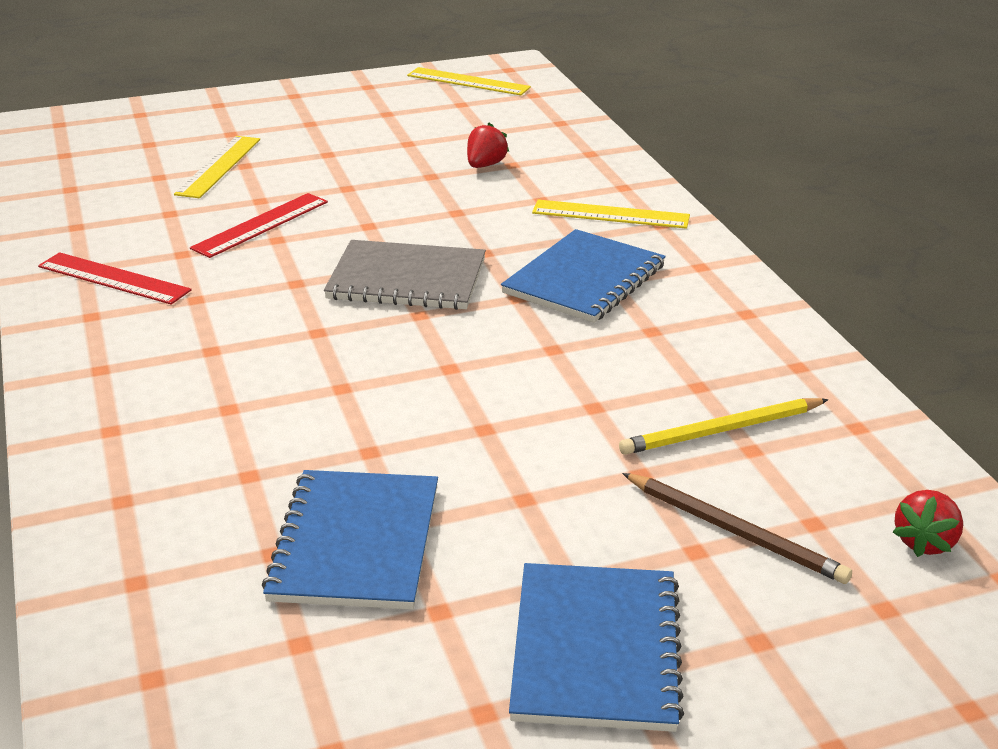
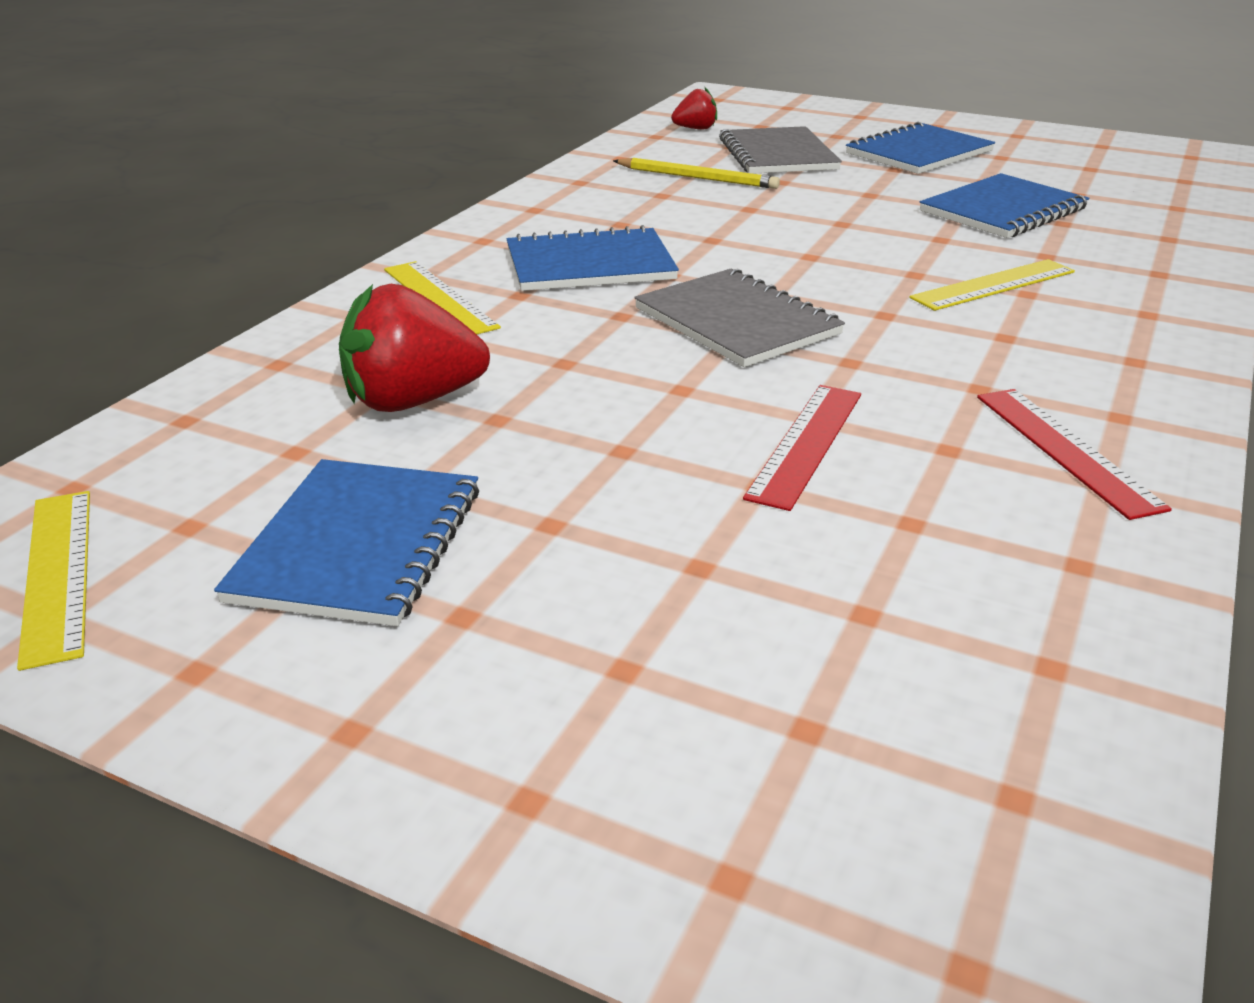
camera: 135 degrees left, 0 degrees up
(219, 166) = (744, 583): yellow ruler -> yellow ruler (993, 285)
(261, 225) = (806, 444): red ruler -> red ruler turned 60 degrees counterclockwise
(387, 122) = (358, 544): none -> blue notebook
(485, 165) = (413, 401): red strawberry -> red strawberry, size x1.85
(735, 531) = (777, 154): brown pencil -> grey notebook

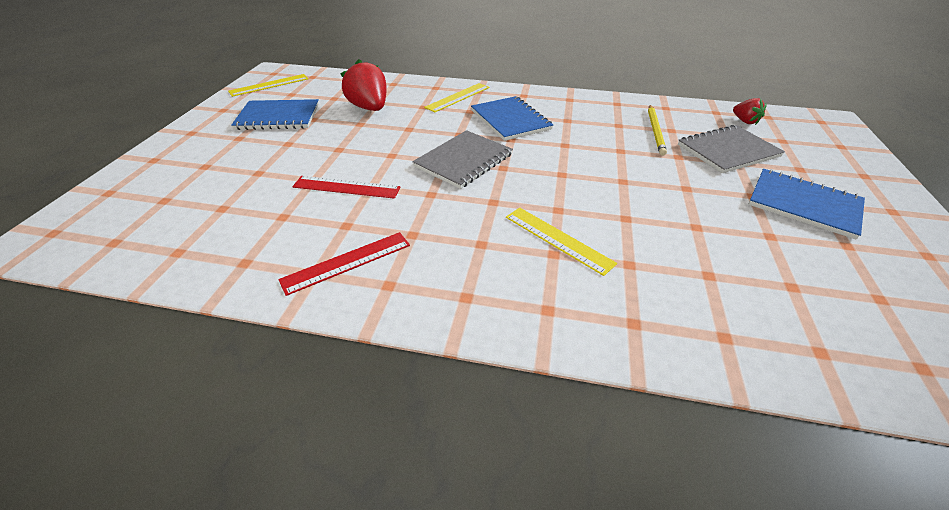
camera: 75 degrees right, 10 degrees up
(1003, 210) = (708, 245): blue notebook -> none

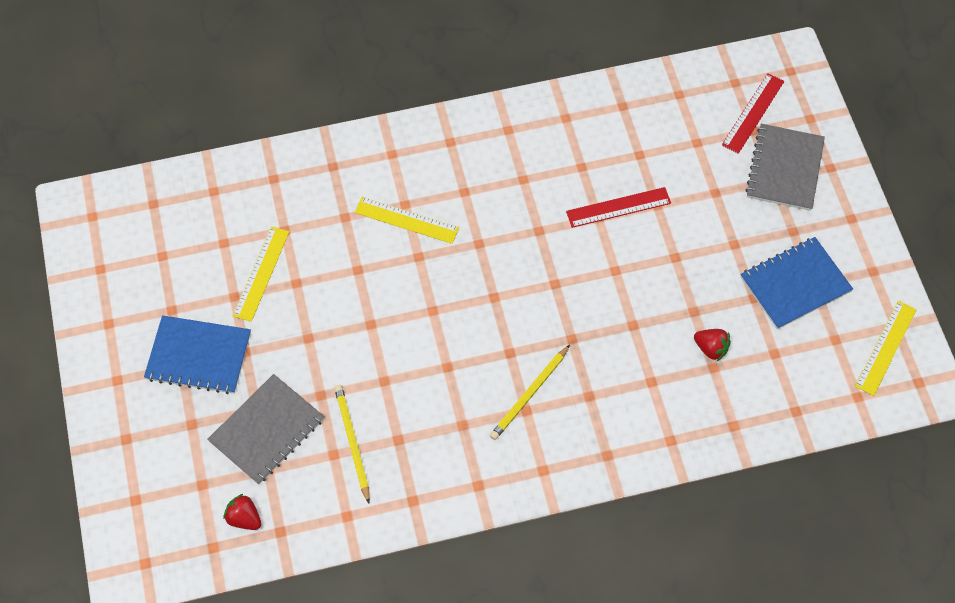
camera: 155 degrees right, 20 degrees up
(347, 262) = (551, 135): red ruler -> red ruler (753, 113)
(369, 108) = (711, 348): red strawberry -> red strawberry, size x0.54
(458, 97) = (623, 424): yellow ruler -> yellow ruler (261, 273)
(464, 160) = (538, 291): grey notebook -> grey notebook (784, 168)
(510, 120) = (529, 394): blue notebook -> yellow pencil

